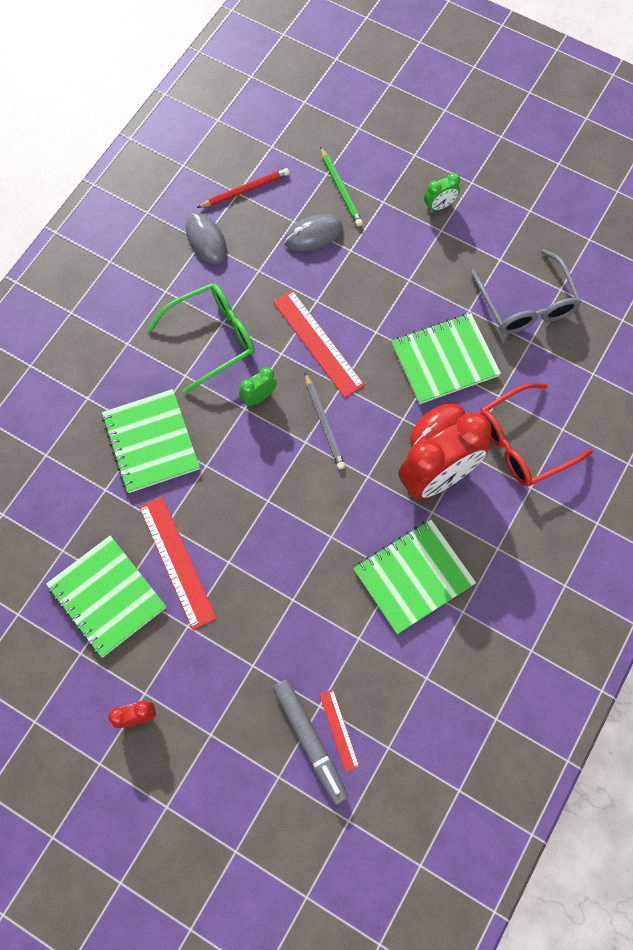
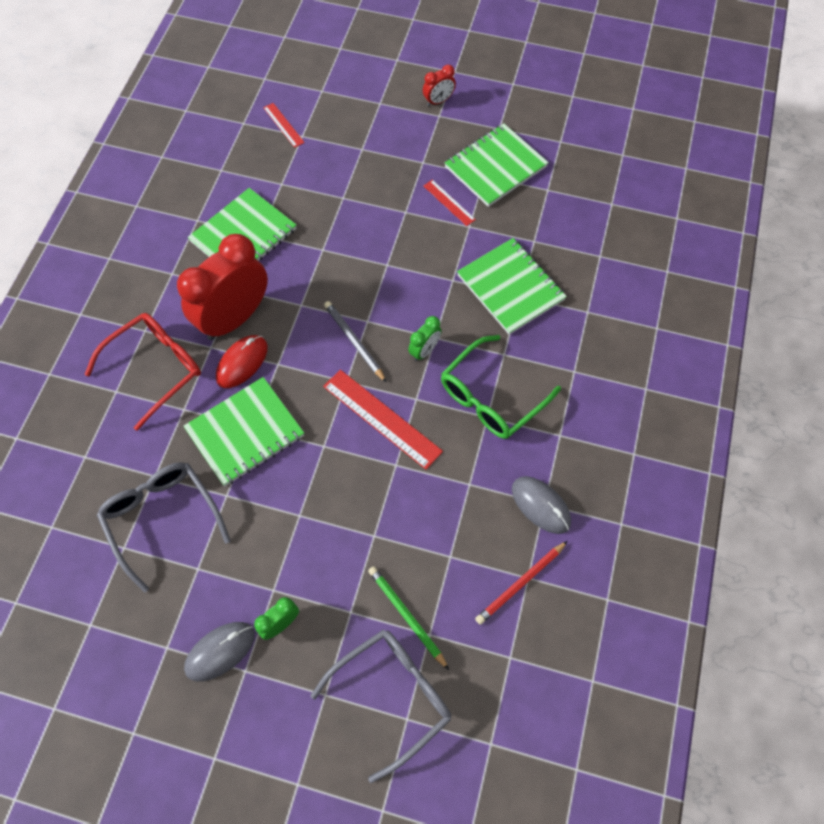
camera: 165 degrees right, 5 degrees down
(107, 596) = (495, 167): green notebook -> green notebook turned 75 degrees counterclockwise
(177, 561) = (449, 202): red ruler -> red ruler, size x0.54
(309, 740) = (304, 114): grey marker -> none
(313, 234) = (422, 544): grey mouse -> grey mouse (220, 651)
(366, 143) = (392, 696): none -> grey glasses

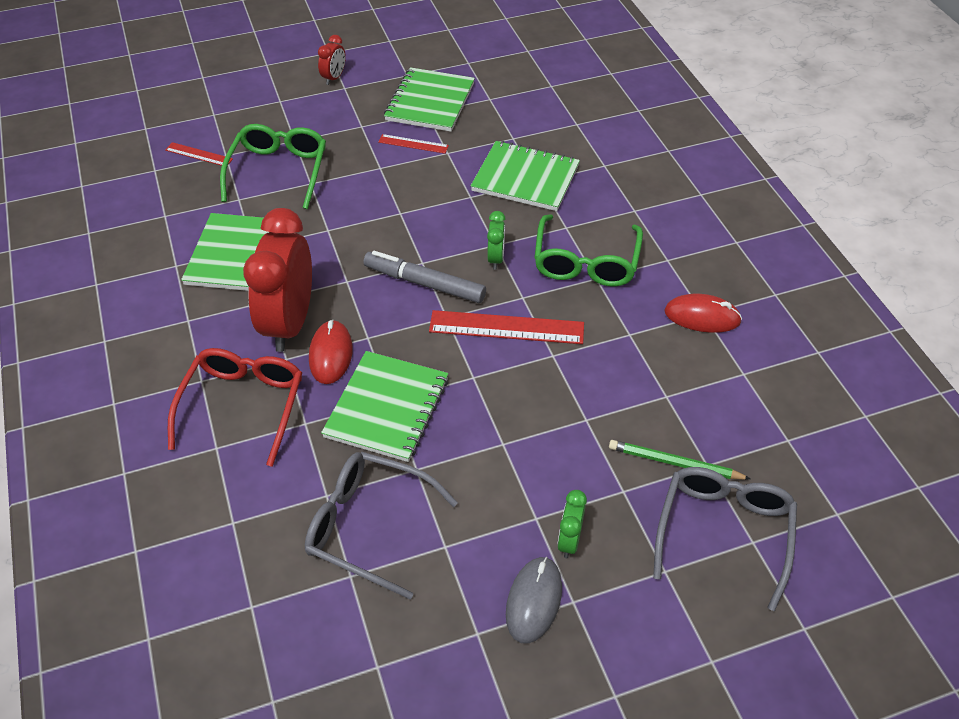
camera: 35 degrees left, 15 degrees down
(328, 173) = (278, 171): none -> green glasses
(354, 342) = (425, 284): grey pencil -> grey marker
(521, 583) = (742, 381): red pencil -> none
(540, 505) = (702, 317): grey mouse -> red mouse

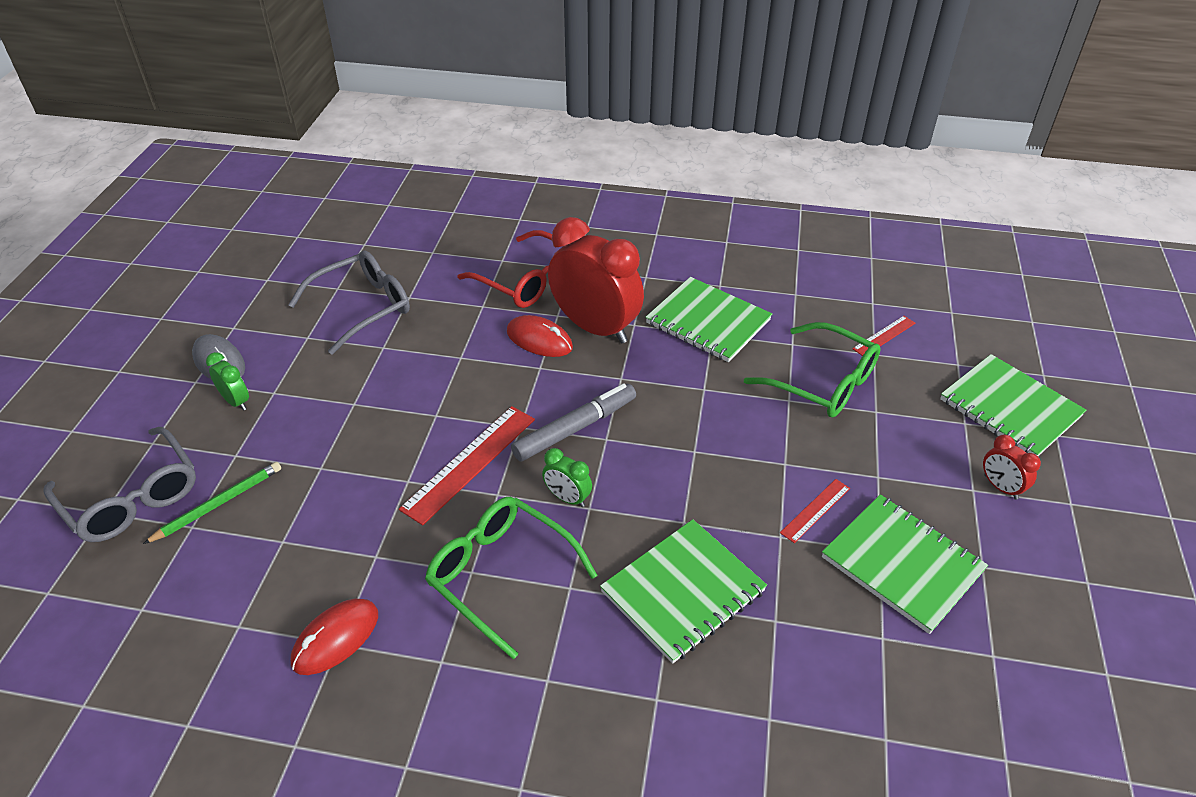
camera: 120 degrees right, 5 degrees down
(387, 408) = (454, 352): green notebook -> green notebook (1010, 408)

